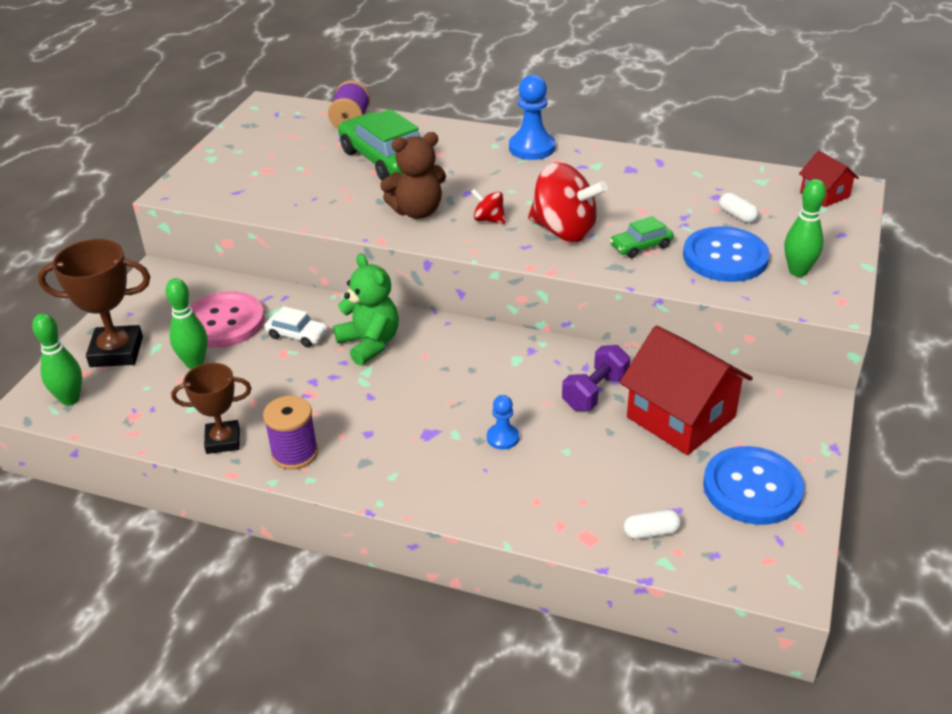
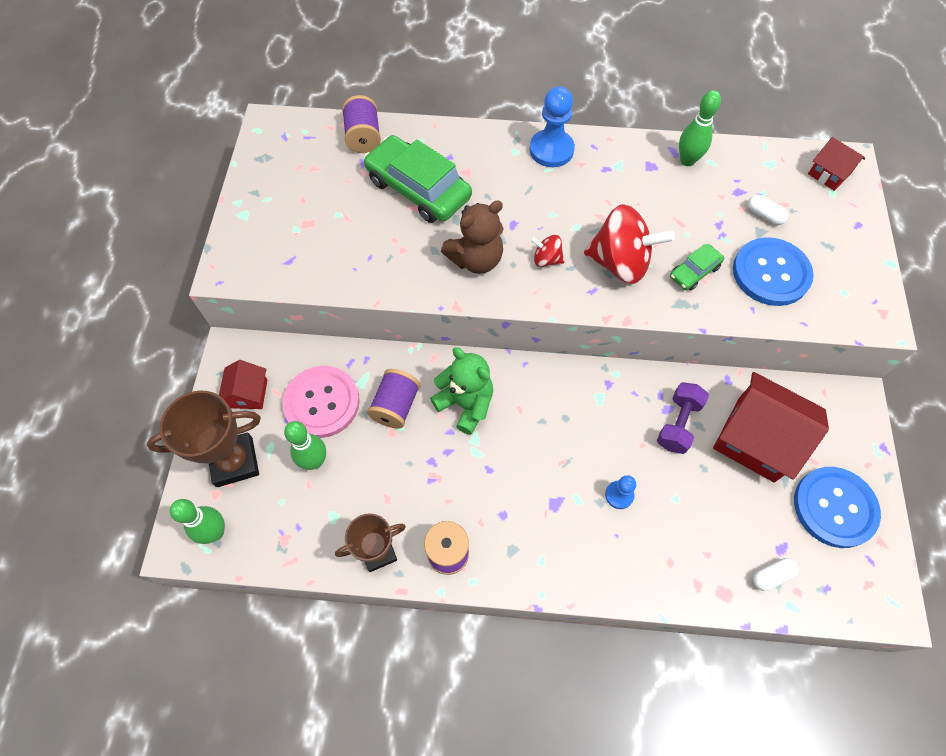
camera: 15 degrees left, 25 degrees up
(156, 305) = (248, 393): none -> red house
(297, 335) = (396, 406): white car -> purple spool
(798, 271) = (837, 281): green bowling pin -> green bowling pin (687, 160)

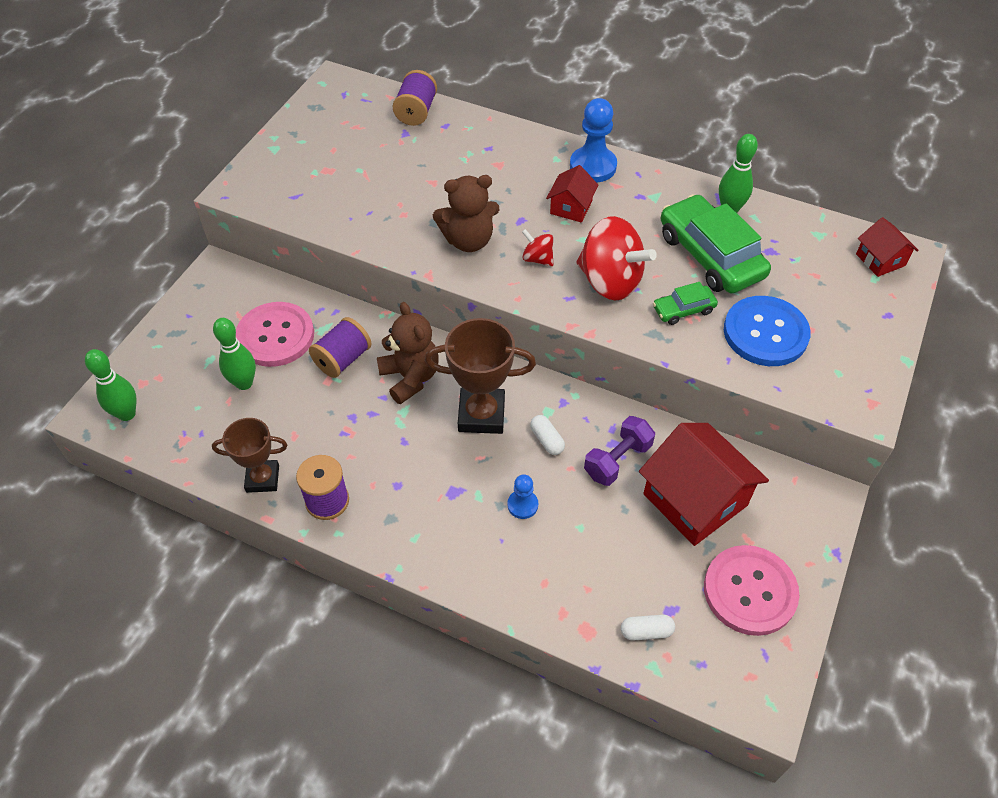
camera: 20 degrees right, 10 degrees down
(235, 462) = (173, 361): brown trophy -> brown trophy (481, 414)
(248, 393) = (213, 309): red house -> red house (571, 207)
(418, 189) = (445, 167): green car -> green car (710, 255)
(465, 404) = (410, 377): green teddy bear -> brown teddy bear
(764, 215) = (786, 279): white capsule -> white capsule (547, 440)
(834, 507) = (750, 591): blue button -> pink button

